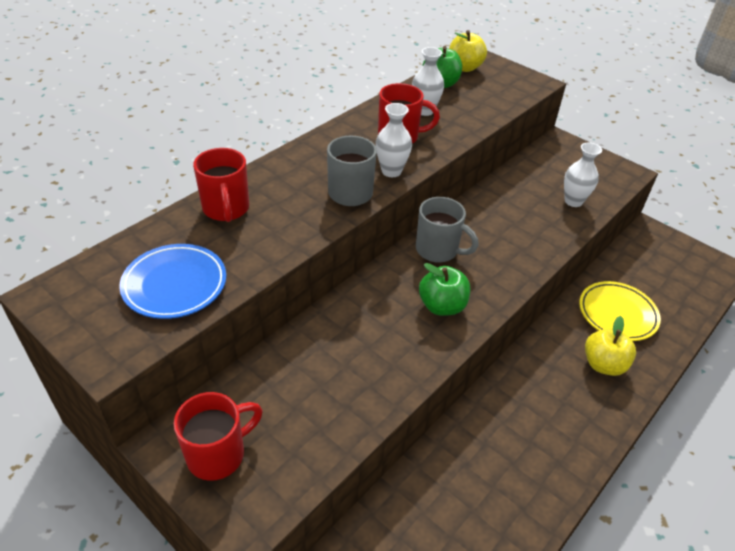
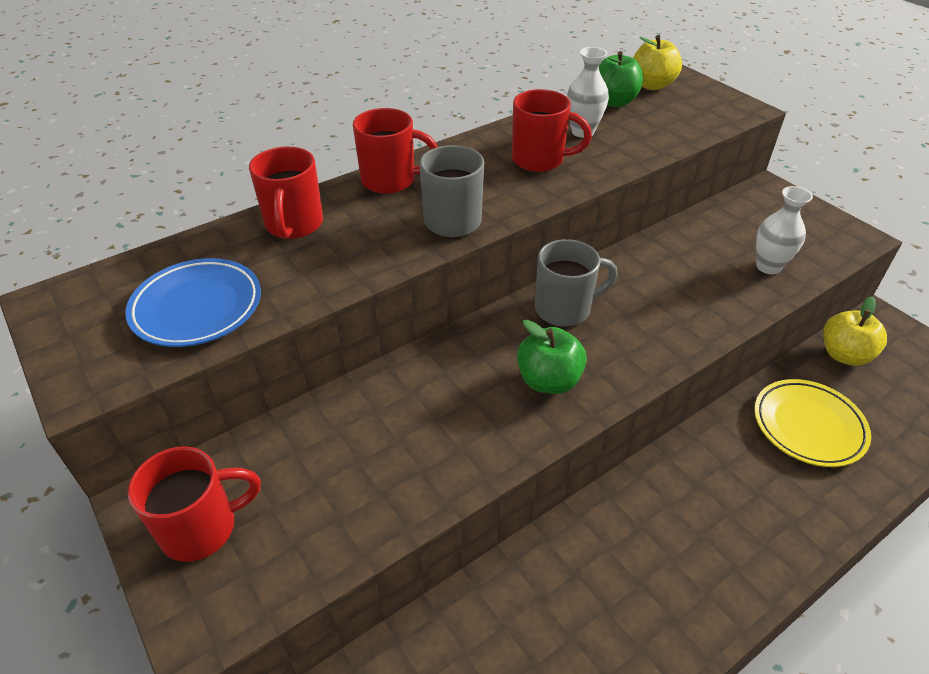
camera: 15 degrees right, 0 degrees up
(290, 164) = (390, 181): none -> red mug
(391, 171) = (515, 200): white vase -> none
(438, 250) = (564, 309): grey mug -> grey mug turned 60 degrees counterclockwise
(603, 364) = (772, 493): yellow apple -> yellow apple (844, 355)

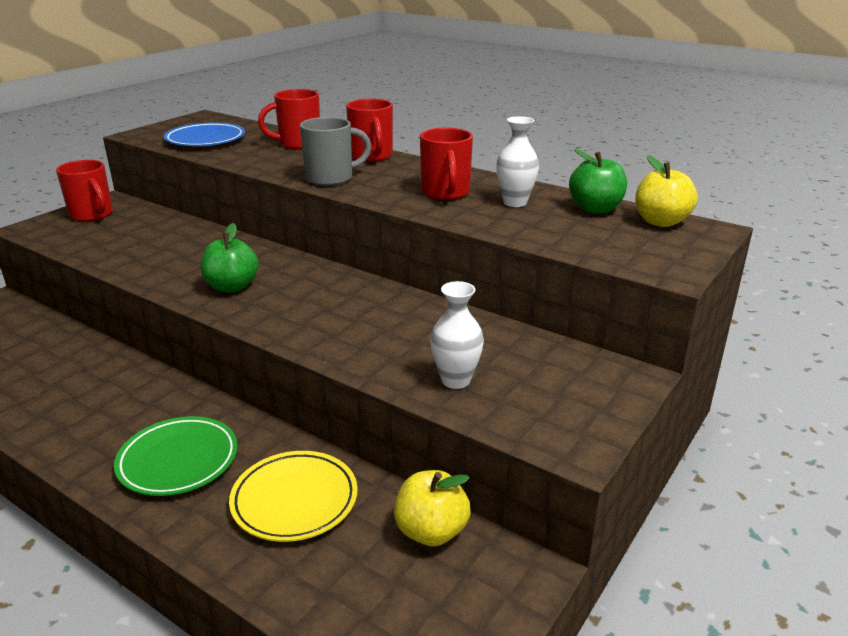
camera: 70 degrees right, 15 degrees down
(564, 309) = (323, 282): grey mug -> none
(746, 506) = (178, 461): none -> green plate

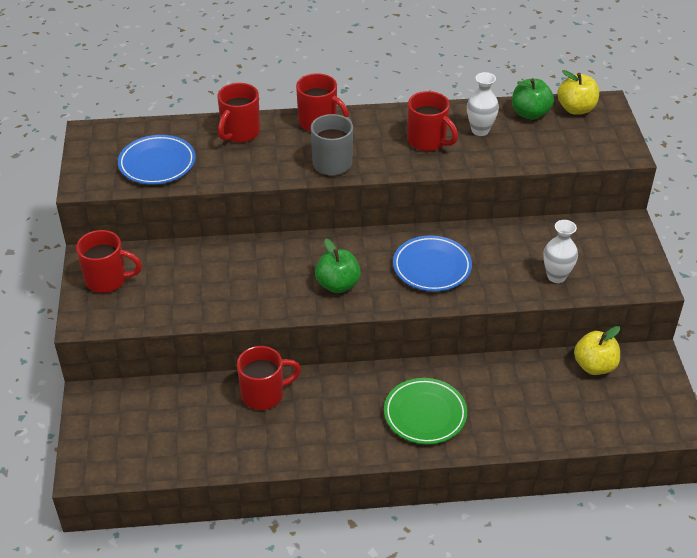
camera: 40 degrees left, 15 degrees up
(93, 364) = (264, 394): none -> red mug
(294, 500) = (515, 393): yellow plate -> none
(336, 312) = (432, 267): none -> blue plate

